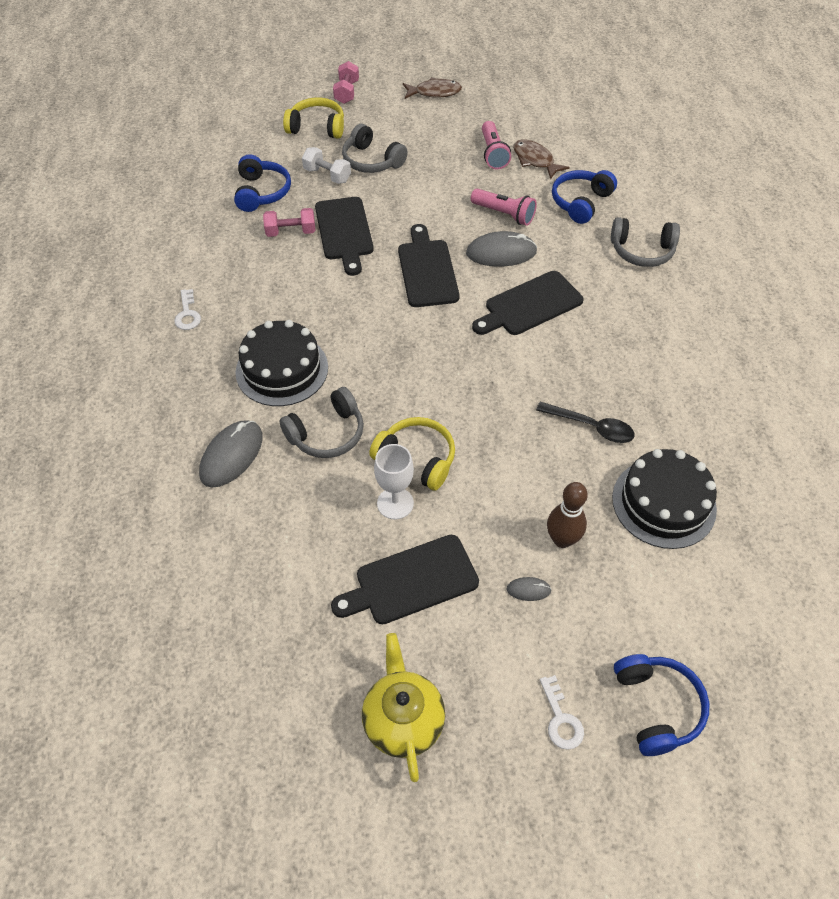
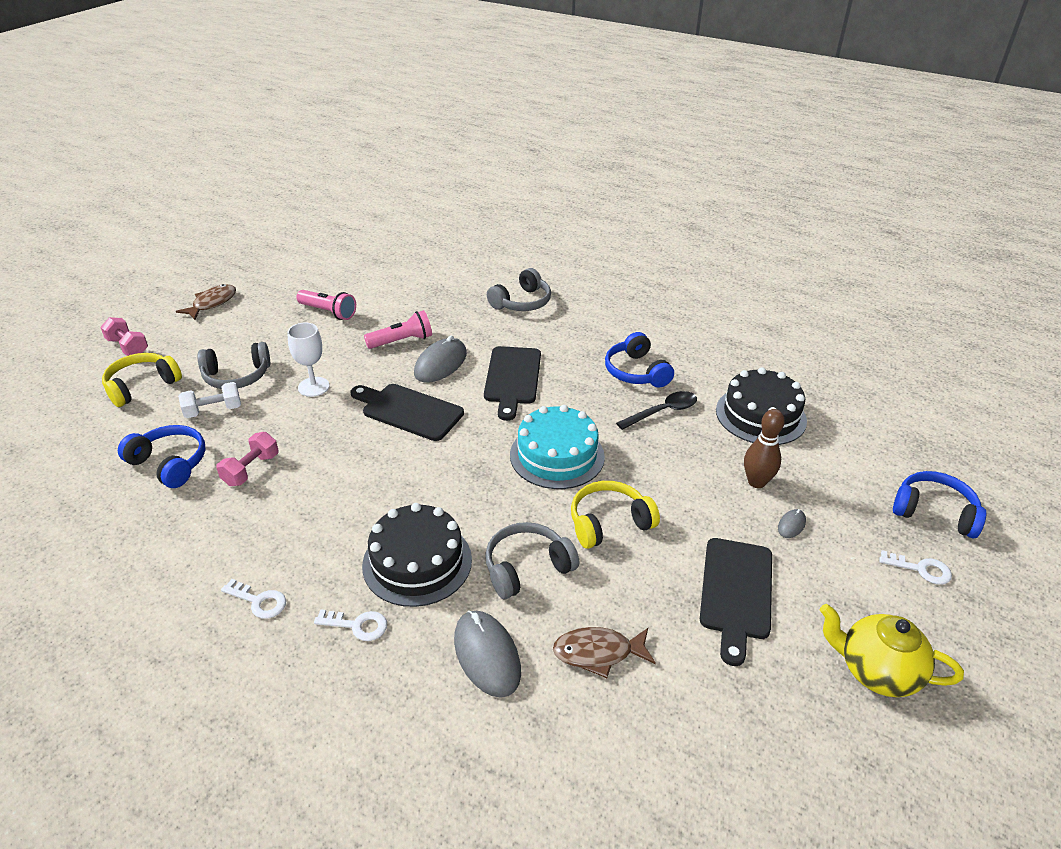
camera: 55 degrees left, 15 degrees down
(205, 373) = (358, 625): none -> white key
(327, 433) = (527, 568): grey headphones -> grey headphones turned 120 degrees counterclockwise
(344, 231) = (299, 435): black cutting board -> none
(395, 503) = (645, 561): white goblet -> white goblet (313, 387)
(463, 385) = (557, 455): none -> turquoise cake
(535, 160) = (366, 298): brown fish -> brown fish (598, 653)
(581, 202) = (439, 301): blue headphones -> blue headphones (636, 372)

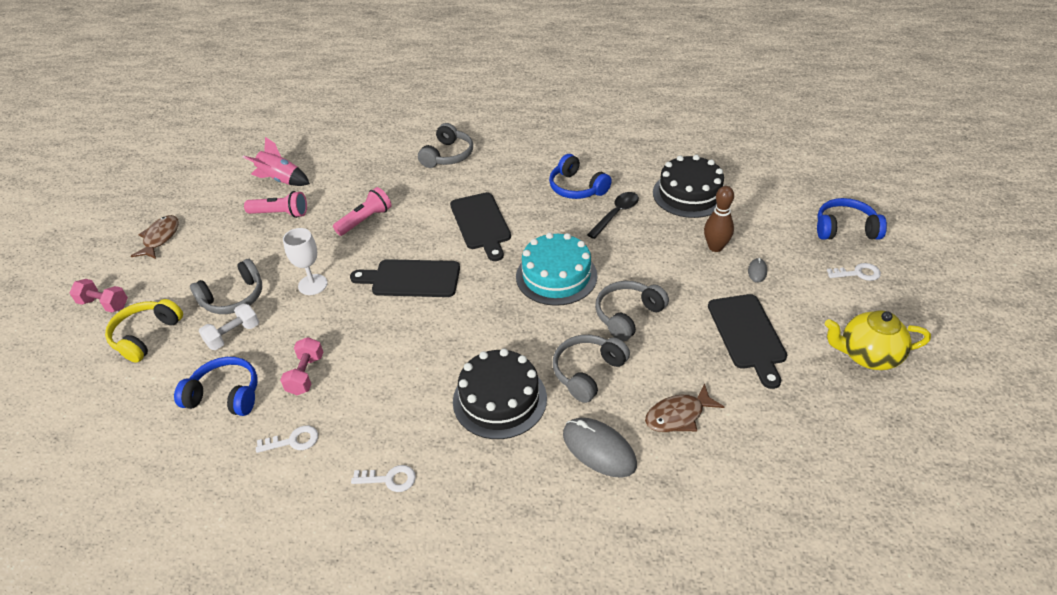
camera: 20 degrees left, 5 degrees up
(349, 281) = (281, 180): none -> pink rocket
(358, 625) = (484, 466): white key -> white key (293, 441)
(440, 364) = (412, 230): grey mouse -> none
(609, 523) = (628, 315): yellow headphones -> grey headphones

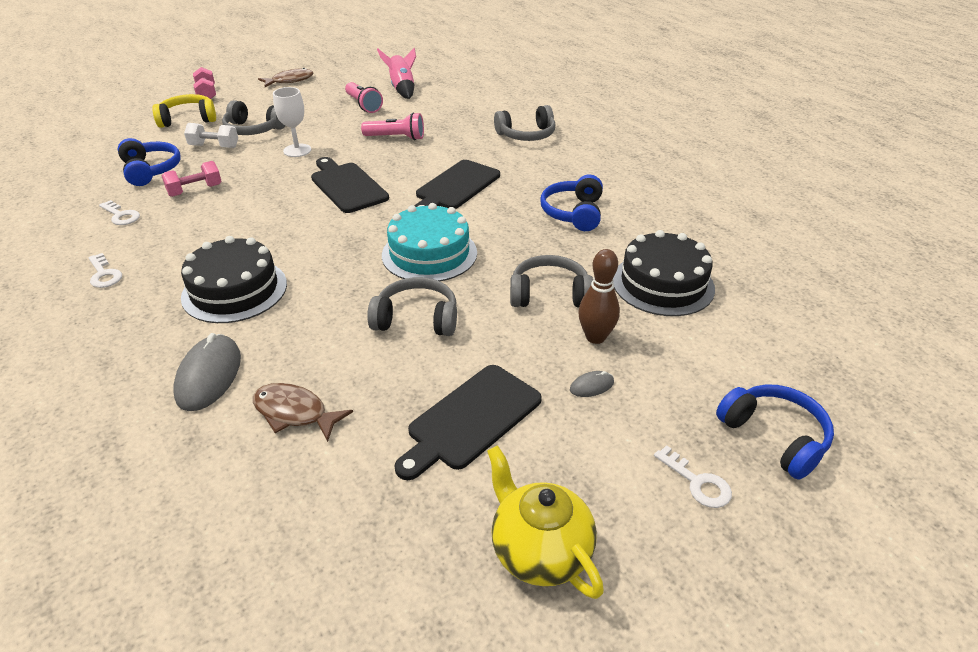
camera: 50 degrees right, 5 degrees down
(588, 372) = (311, 326): grey headphones -> grey headphones (549, 295)
(616, 214) = (564, 251): black spoon -> none

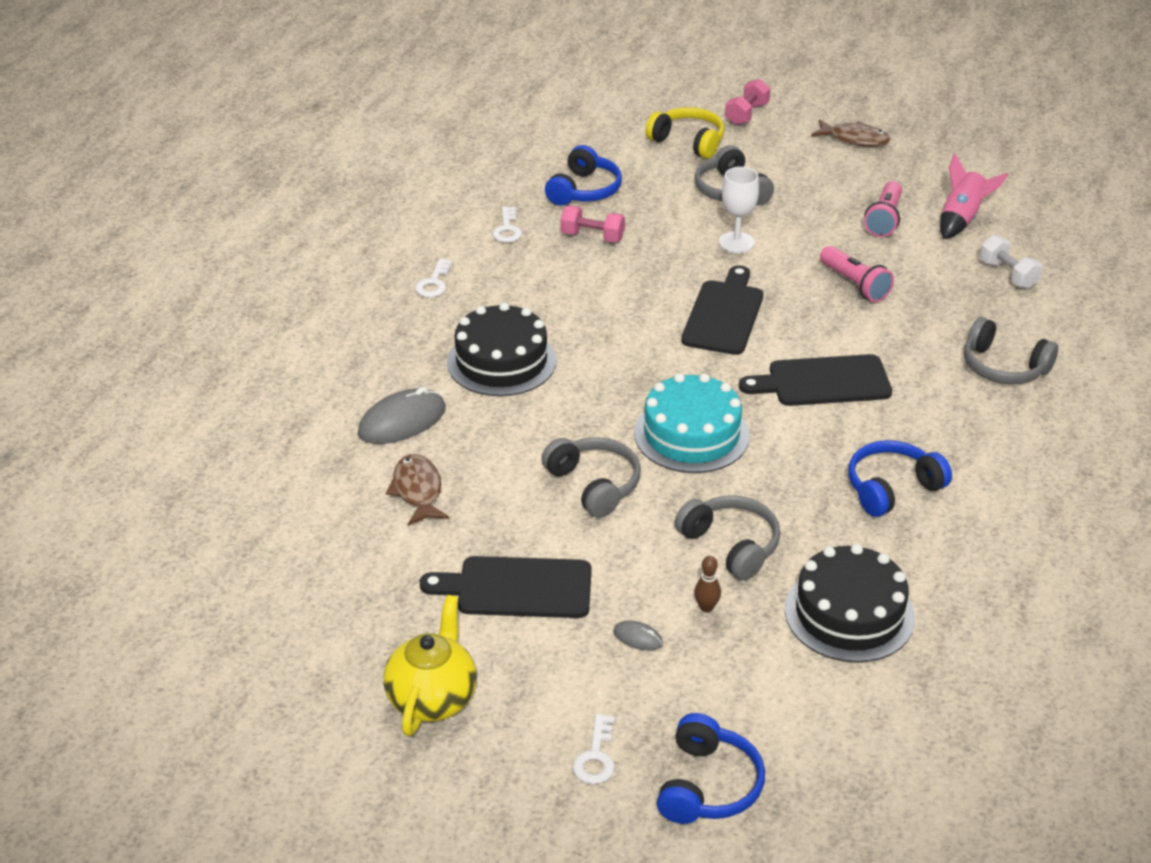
camera: 50 degrees right, 0 degrees up
(214, 146) = (669, 192): white dumbbell -> white dumbbell (1008, 275)
(595, 337) = (706, 607): brown bowling pin -> brown bowling pin, size x0.58

